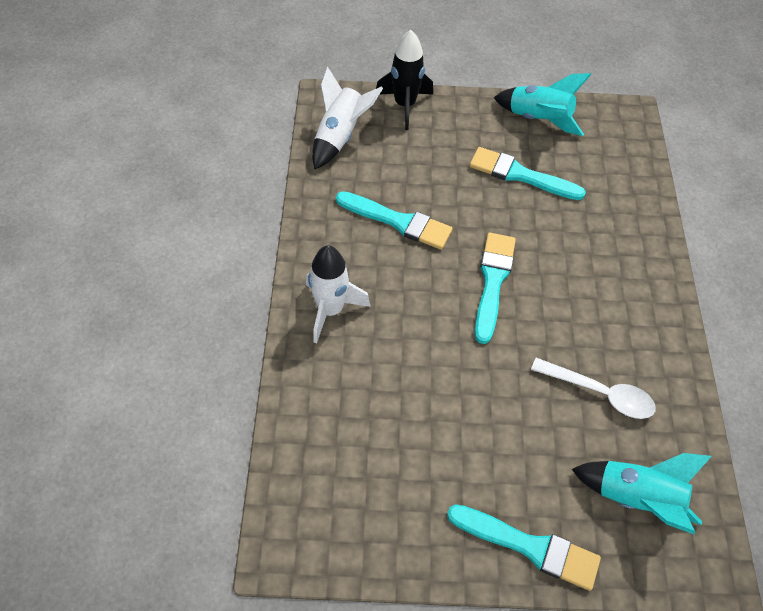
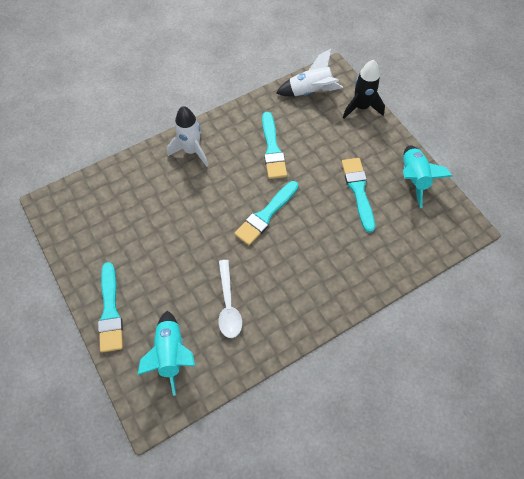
camera: 60 degrees right, 5 degrees up
(493, 282) = (266, 215): turquoise brush -> turquoise brush turned 150 degrees clockwise

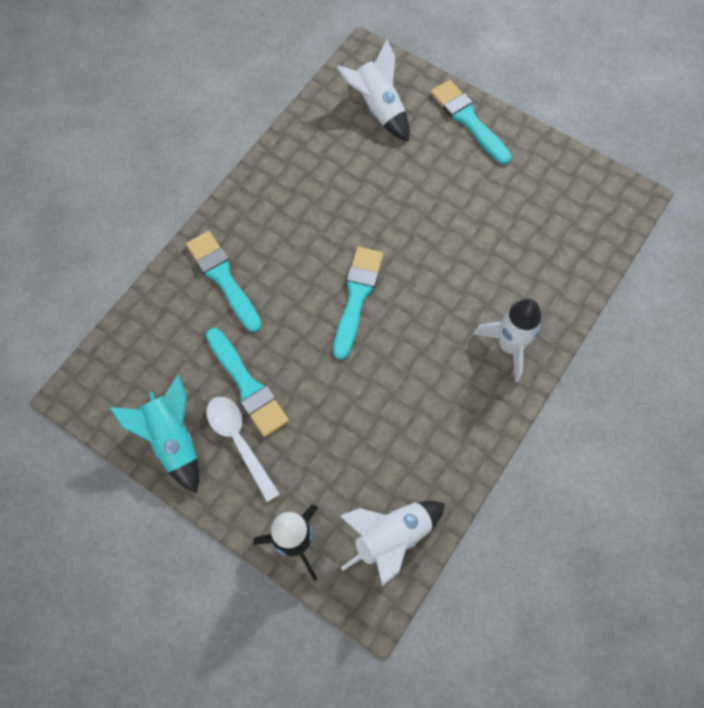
camera: 155 degrees right, 5 degrees up
(171, 354) = (378, 109): turquoise rocket -> white rocket
(228, 305) = (345, 176): white spoon -> white spoon (239, 441)
(272, 149) = (398, 400): turquoise brush -> turquoise brush (223, 278)

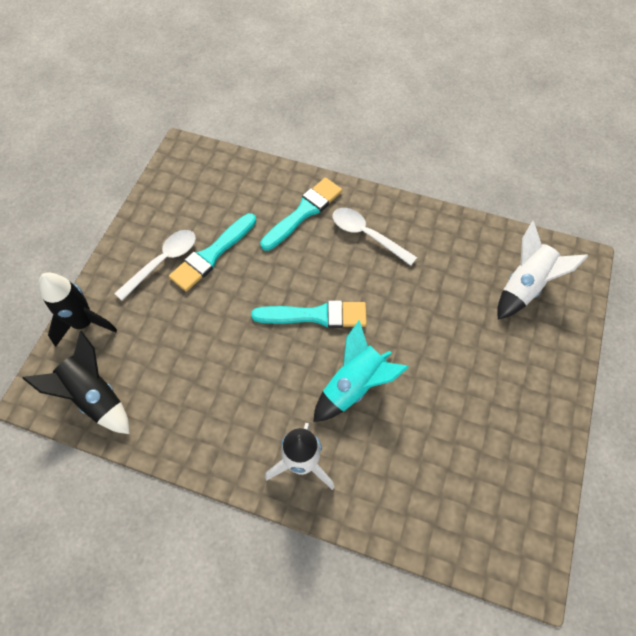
camera: 75 degrees right, 5 degrees down
(172, 440) = (156, 218): turquoise rocket -> turquoise rocket (354, 385)
(275, 224) = (367, 235): none -> white spoon
(391, 538) = (95, 396): white rocket -> black rocket
(468, 120) = (551, 371): turquoise brush -> none

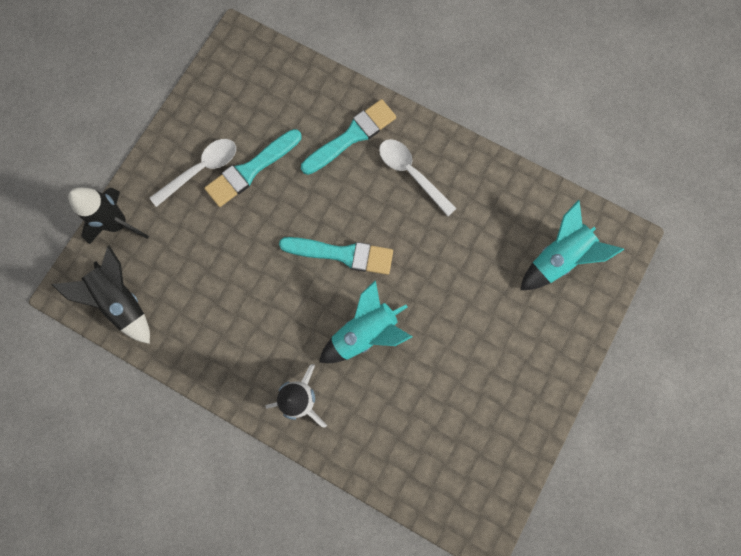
camera: 10 degrees right, 15 degrees up
(524, 286) = (558, 258): white rocket -> turquoise rocket

